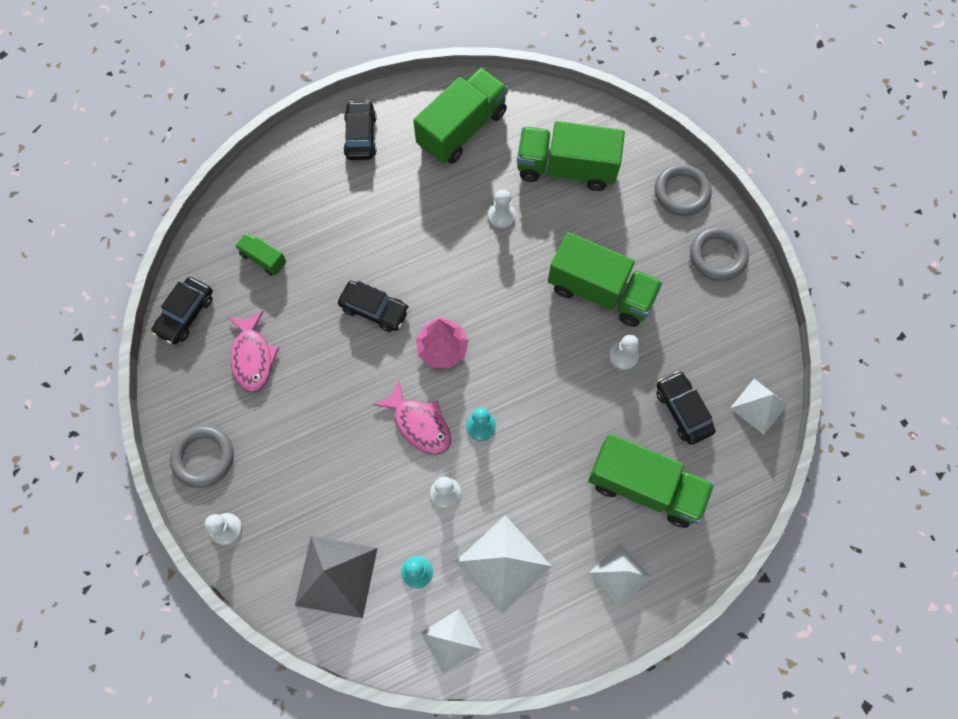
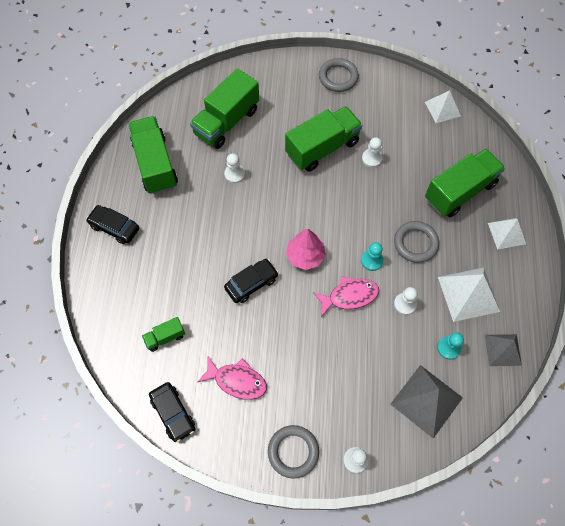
camera: 60 degrees left, 5 degrees down
(451, 640) = (503, 350): white pyramid -> grey pyramid
(681, 192) = (285, 72): grey ring -> grey ring (415, 243)
(682, 410) = (424, 147): black car -> none

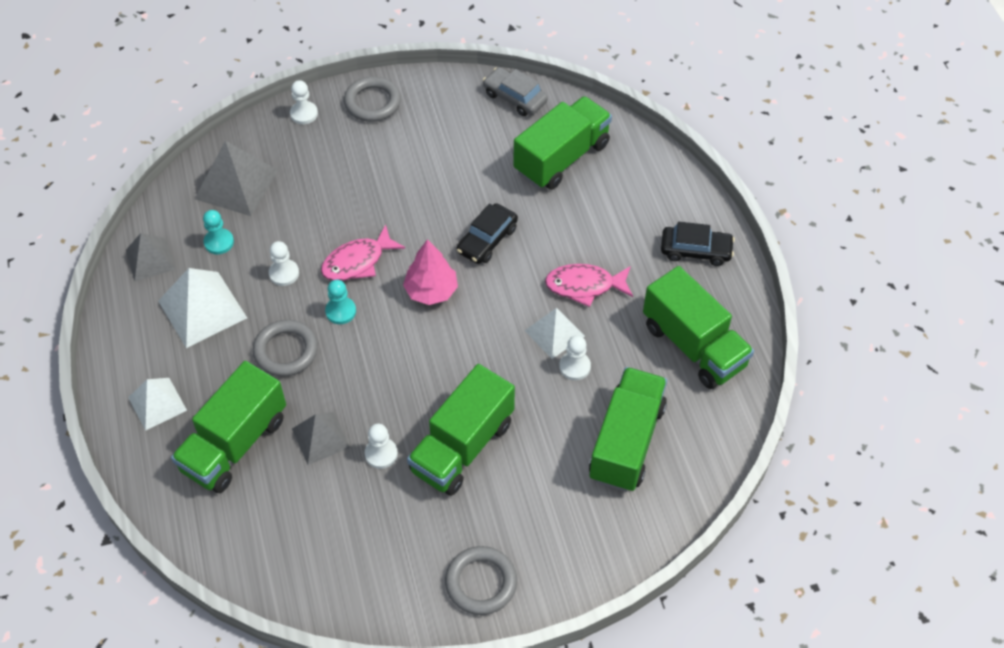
camera: 160 degrees right, 10 degrees down
(165, 337) = (561, 158): green truck -> green truck, size x2.12
(173, 413) = (515, 97): black car -> grey car
(237, 381) = (459, 142): pink fish -> pink fish (584, 286)
(405, 179) = (321, 438): none -> grey pyramid
(442, 109) = (286, 579): white pyramid -> white pyramid (554, 333)

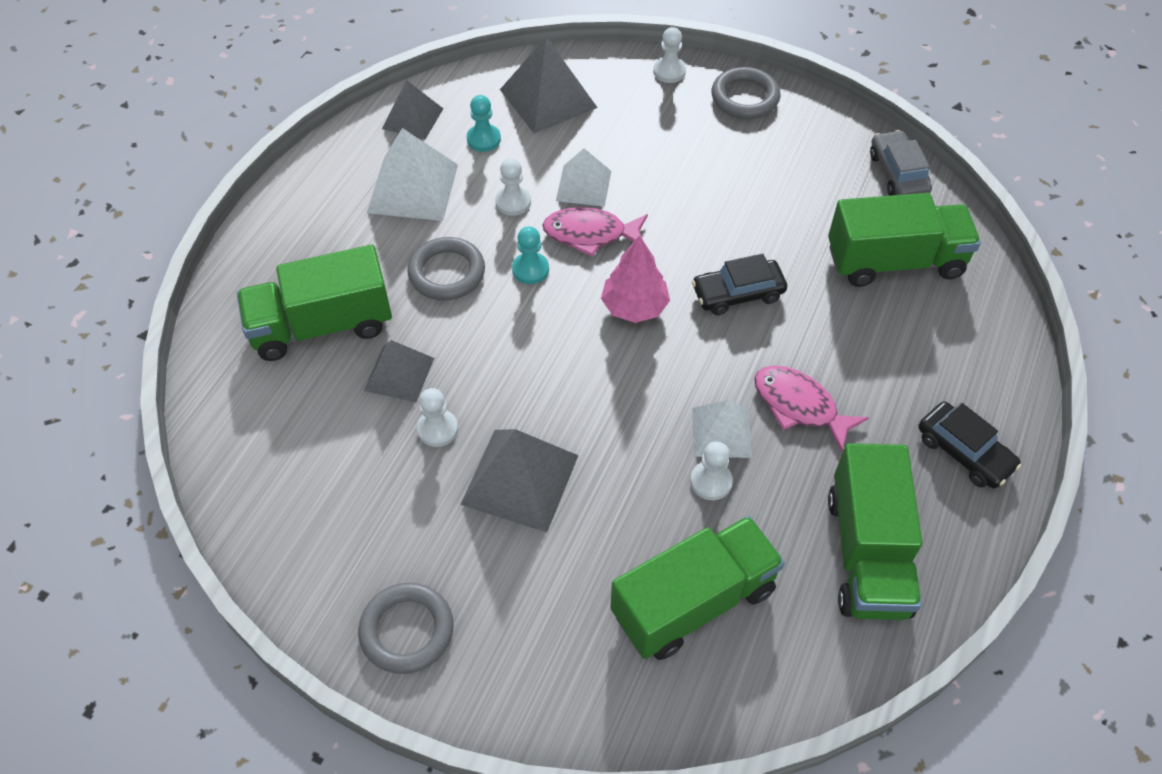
camera: 40 degrees right, 0 degrees up
(157, 403) = (296, 245): white pyramid -> white pyramid (583, 185)
(462, 447) = (520, 479): green truck -> grey pyramid

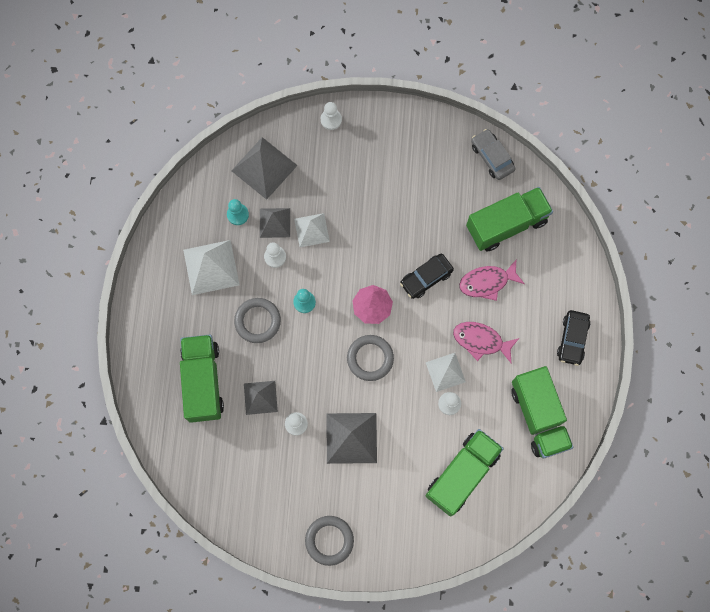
camera: 20 degrees left, 20 degrees up
(322, 325) = (203, 382): green truck -> green truck turned 120 degrees clockwise
(412, 118) = (187, 213): grey pyramid -> grey pyramid (274, 223)
(590, 234) = (329, 265): pink fish -> pink fish (487, 282)
(745, 97) = (384, 126): grey ring -> grey ring (370, 358)
(964, 452) = (572, 339): black car -> black car turned 75 degrees clockwise

